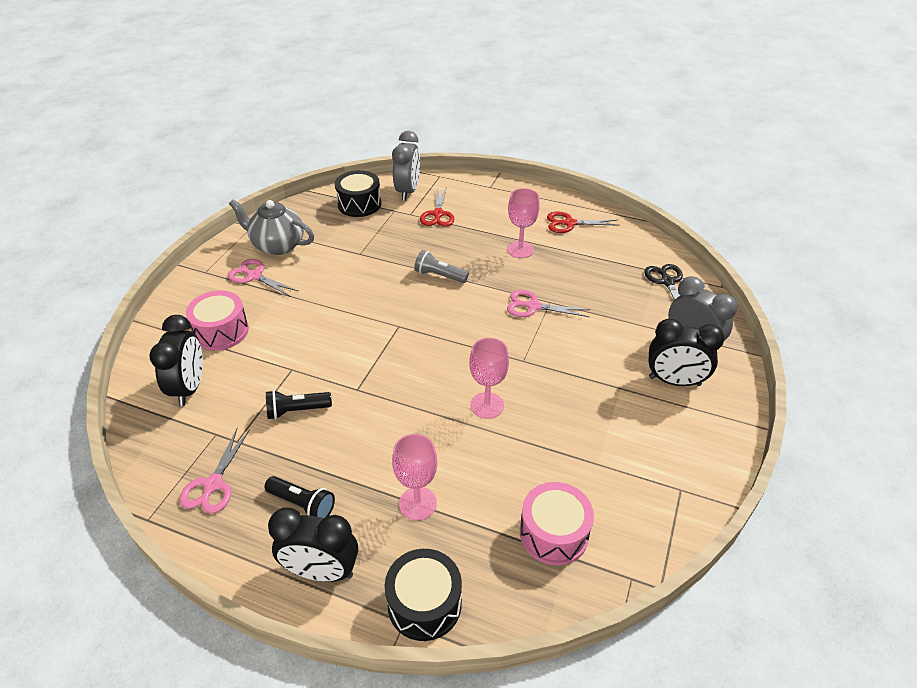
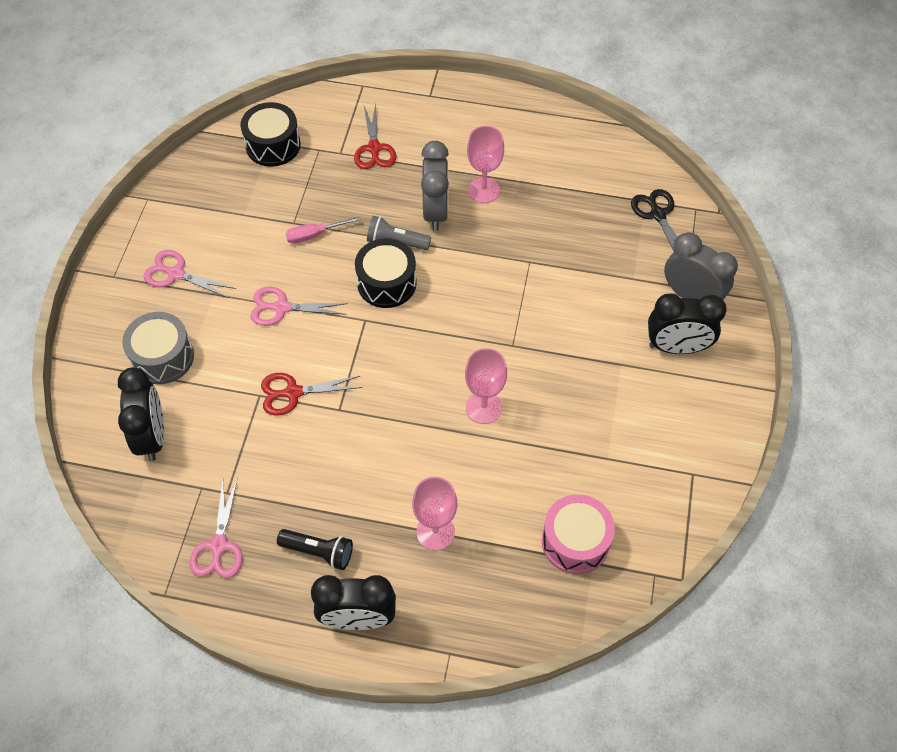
camera: 10 degrees left, 15 degrees up
(221, 331) = (163, 357): pink drum -> grey drum
(277, 245) = (189, 224): grey teapot -> none
(297, 410) = (281, 446): black flashlight -> none
(374, 263) = (314, 235): none -> pink screwdriver
(408, 191) = (329, 116): grey clock -> grey clock (436, 212)
(424, 604) = (465, 633): black drum -> black drum (386, 283)
(533, 306) = (511, 271): pink scissors -> pink scissors (281, 307)
(569, 223) = (535, 142): red scissors -> red scissors (293, 393)

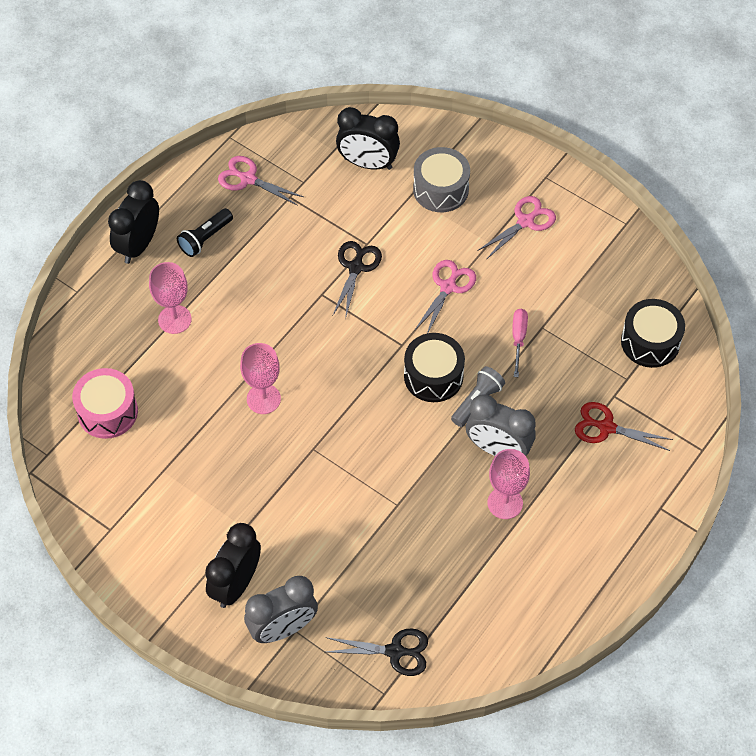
camera: 115 degrees right, 0 degrees up
(293, 393) = (356, 267): red scissors -> black scissors

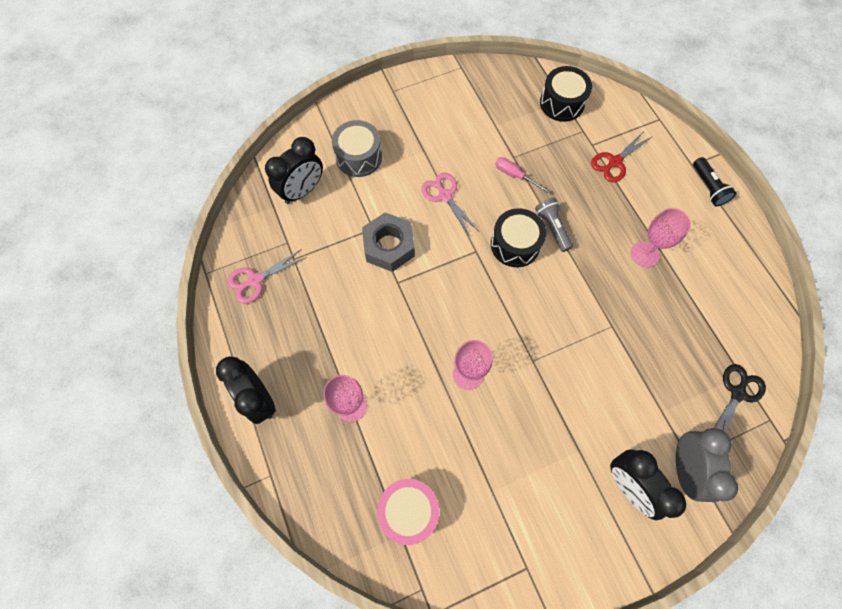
camera: 60 degrees left, 10 degrees up
(205, 238) = (289, 341): black flashlight -> black flashlight (708, 187)
(356, 267) = (389, 246): black scissors -> grey nut
(498, 449) = (598, 235): grey clock -> none
(525, 221) = (421, 121): pink scissors -> none

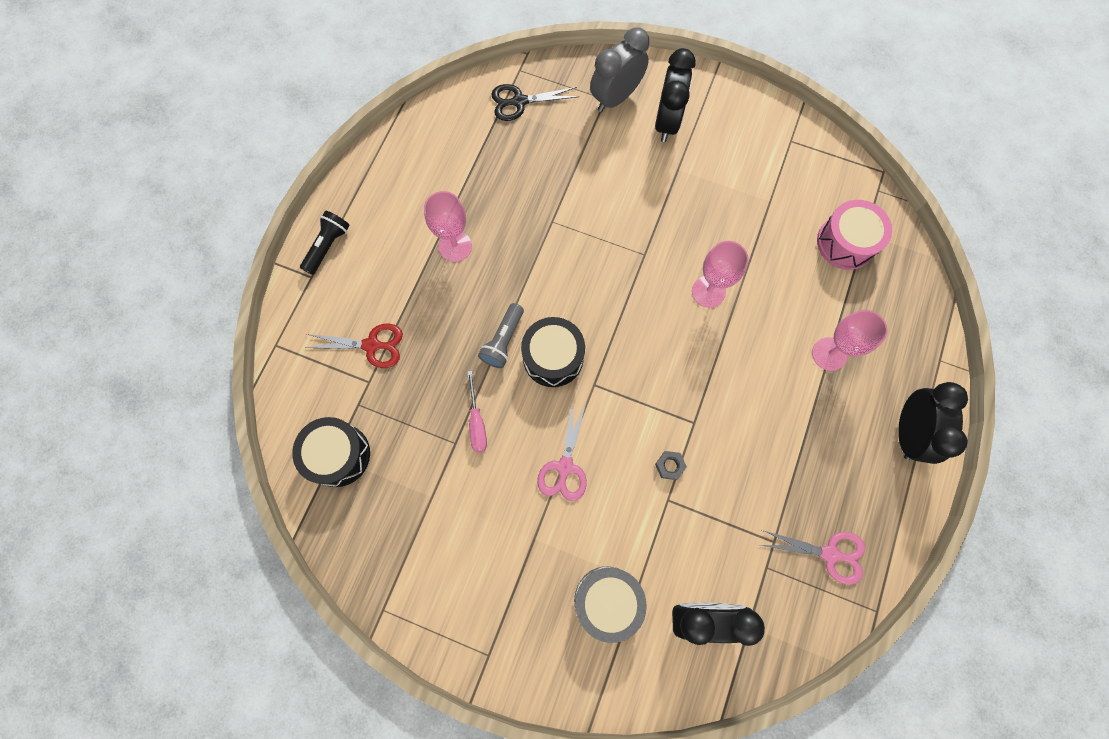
camera: 135 degrees left, 5 degrees up
(389, 246) = (669, 466): grey nut -> grey nut, size x0.42

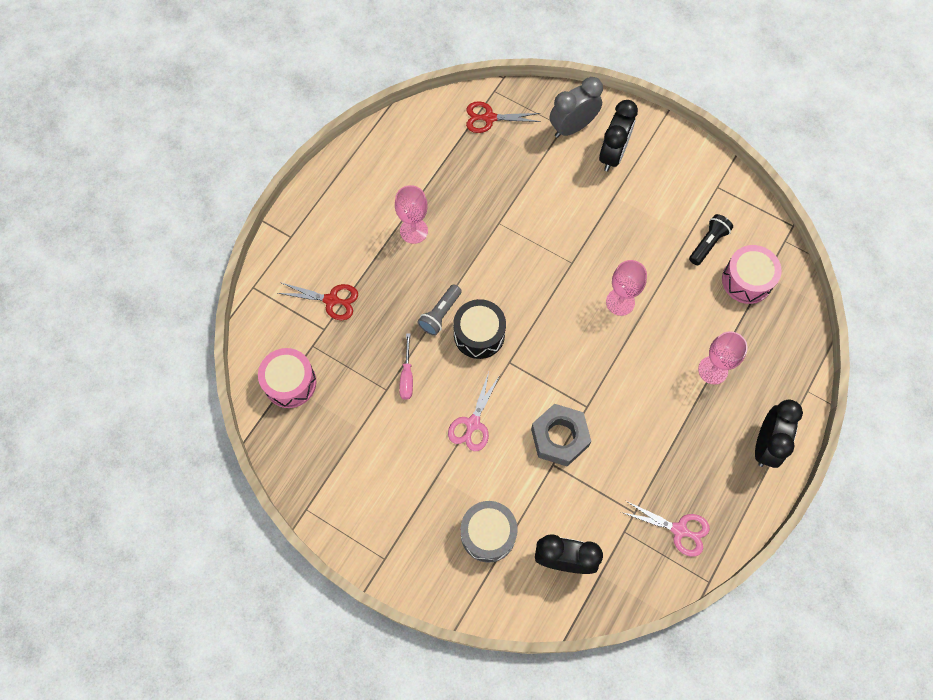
camera: 10 degrees right, 5 degrees down
(328, 246) = (308, 214): black flashlight -> black flashlight (708, 243)
(338, 455) = (290, 383): black drum -> pink drum
(519, 102) = (489, 118): black scissors -> red scissors
(669, 466) = (559, 437): grey nut -> grey nut, size x2.38

